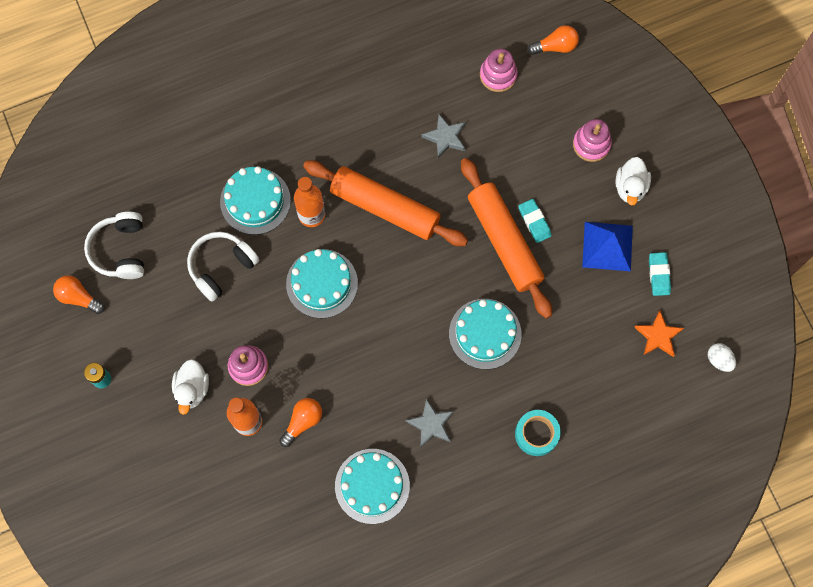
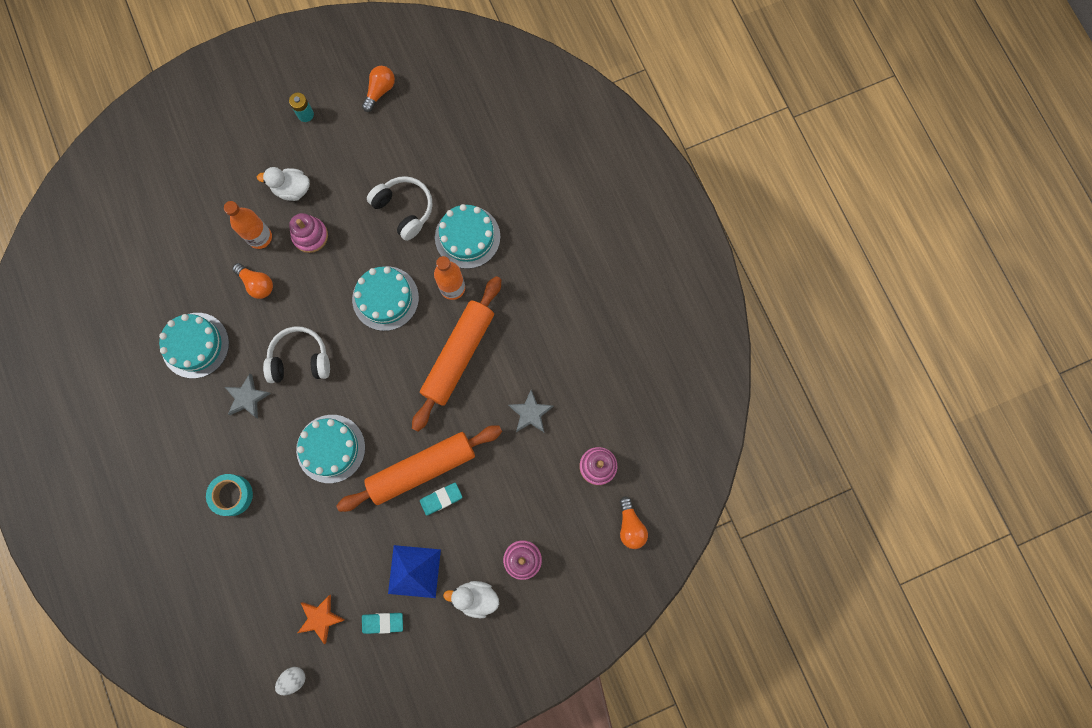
camera: 90 degrees right, 5 degrees up
(121, 250) = (422, 123): white headphones -> white headphones (300, 360)

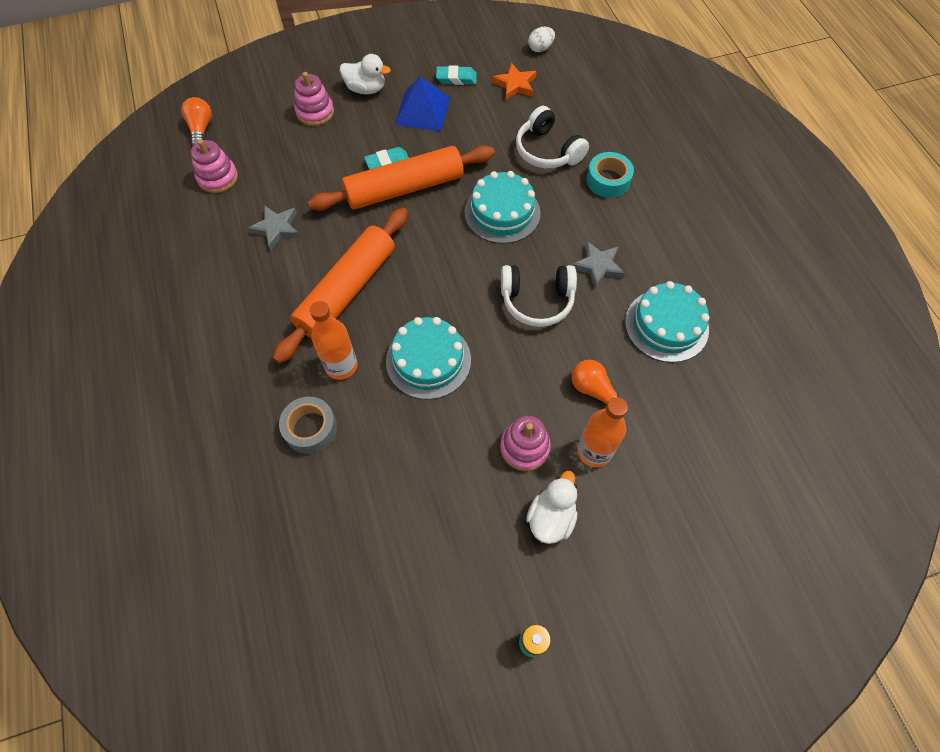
camera: 175 degrees left, 15 degrees down
(292, 189) = (551, 517): white duck -> white duck turned 75 degrees counterclockwise
(380, 91) = (409, 676): orange light bulb -> none
(404, 209) = (392, 473): white headphones -> white headphones (547, 151)
(467, 237) = (310, 428): turquoise cake -> grey tape

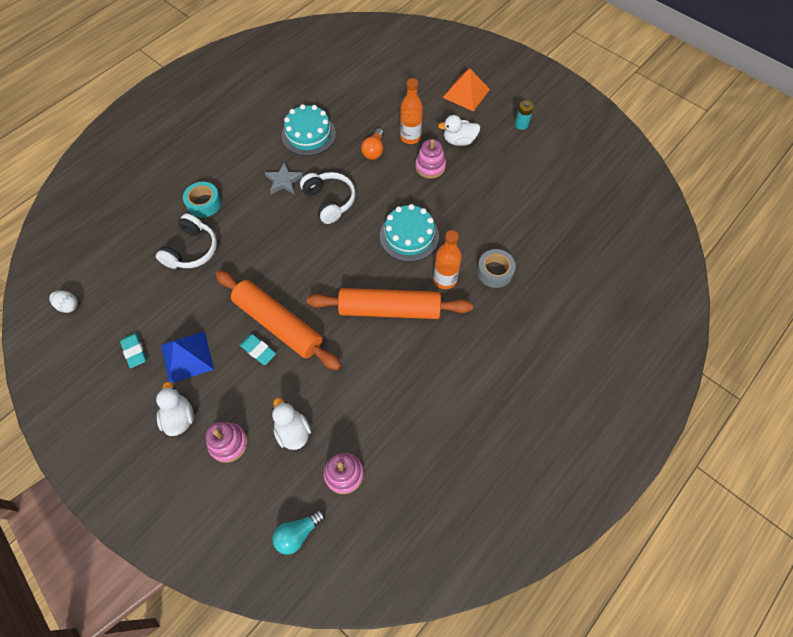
camera: 120 degrees left, 0 degrees up
(201, 129) = (298, 533): orange light bulb -> turquoise light bulb
(276, 228) = (366, 390): grey star -> none
(286, 158) = (293, 431): none -> white duck
(502, 212) = (267, 251): turquoise cake -> none
(515, 85) = (125, 304): orange star -> none
(648, 593) = (466, 93): none -> orange pyramid

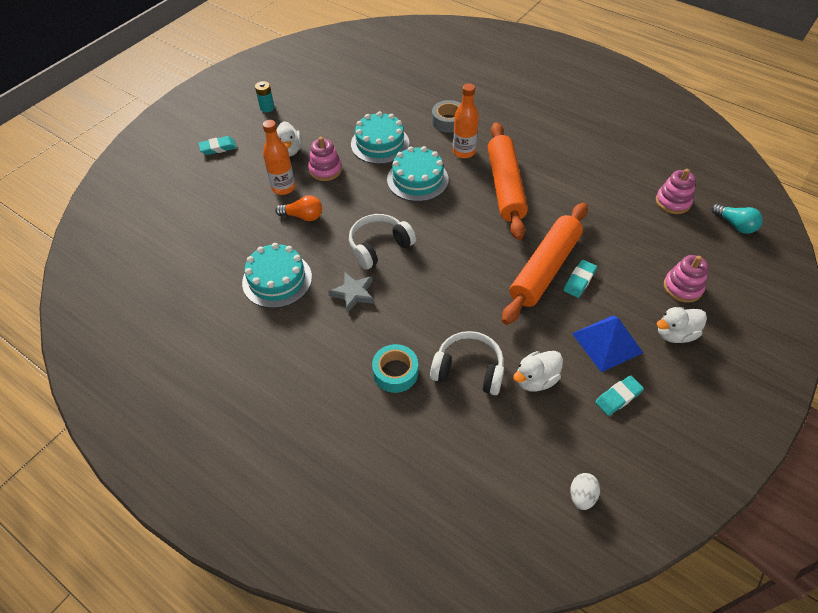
camera: 95 degrees left, 10 degrees down
(293, 431) = (651, 241): white duck -> white duck (535, 379)
(463, 209) = (380, 144): none -> turquoise cake
(466, 93) = (218, 148): orange pyramid -> turquoise eraser

